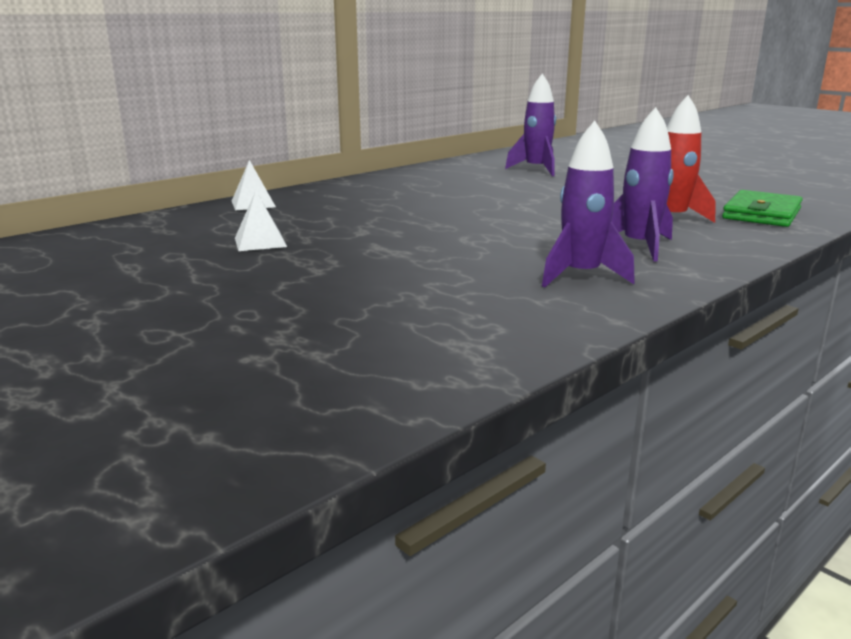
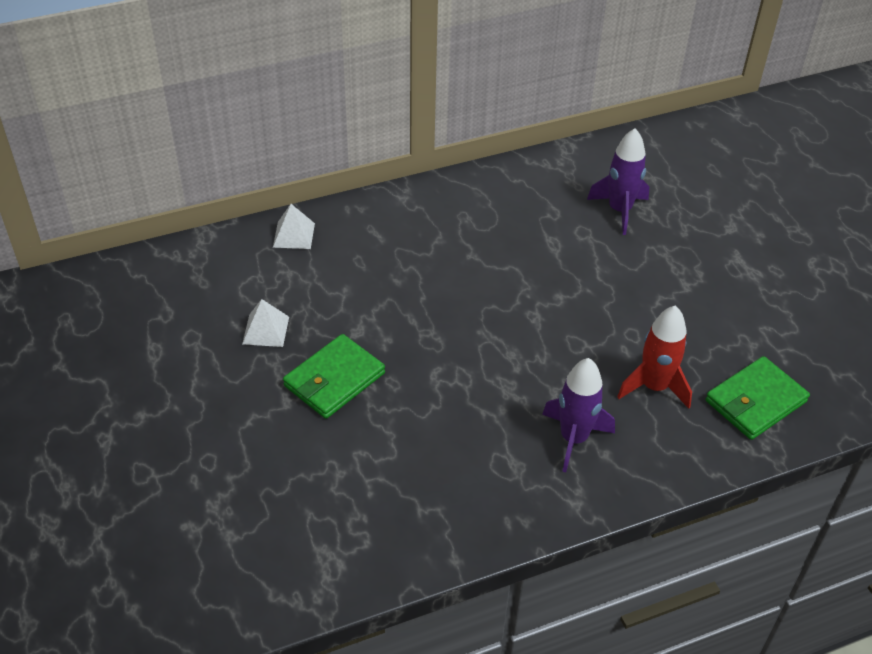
camera: 20 degrees right, 25 degrees up
(361, 253) = (334, 379): none -> green wallet
(581, 276) = (481, 479): purple rocket -> none

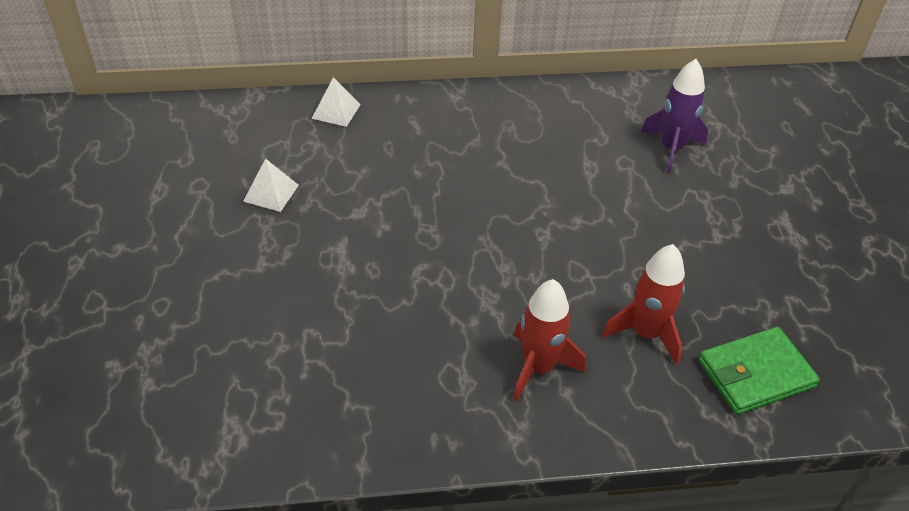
camera: 15 degrees right, 0 degrees up
(334, 379) = (316, 254): green wallet -> none
(573, 438) = (538, 368): purple rocket -> red rocket

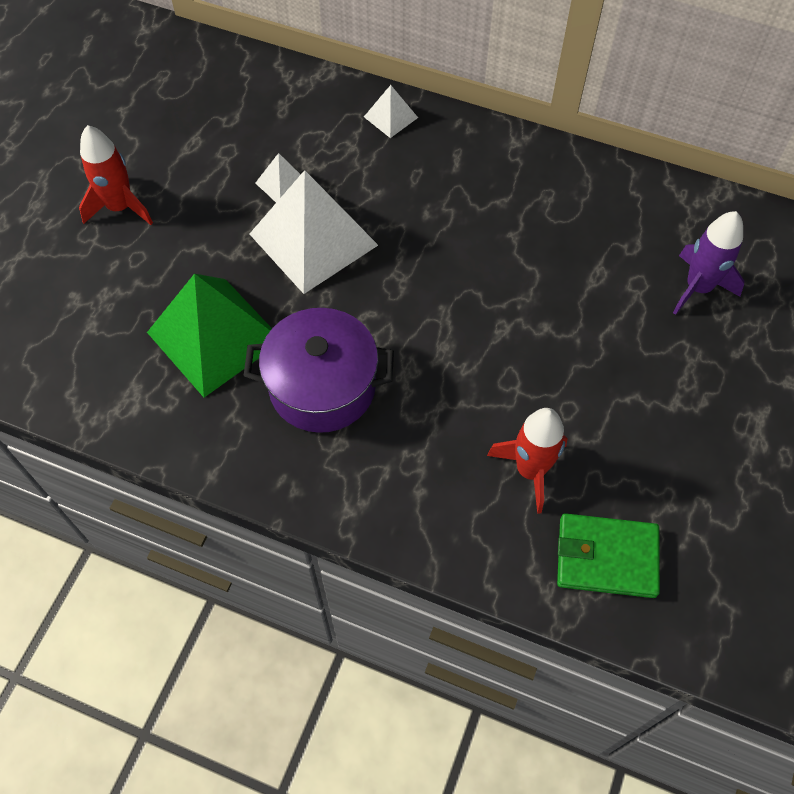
camera: 30 degrees right, 15 degrees up
(286, 342) = (215, 336): none -> green pyramid
(329, 226) = (313, 239): none -> white pyramid
(419, 342) = (322, 386): none -> purple pot
(538, 368) = (409, 457): red rocket -> red rocket (120, 207)

